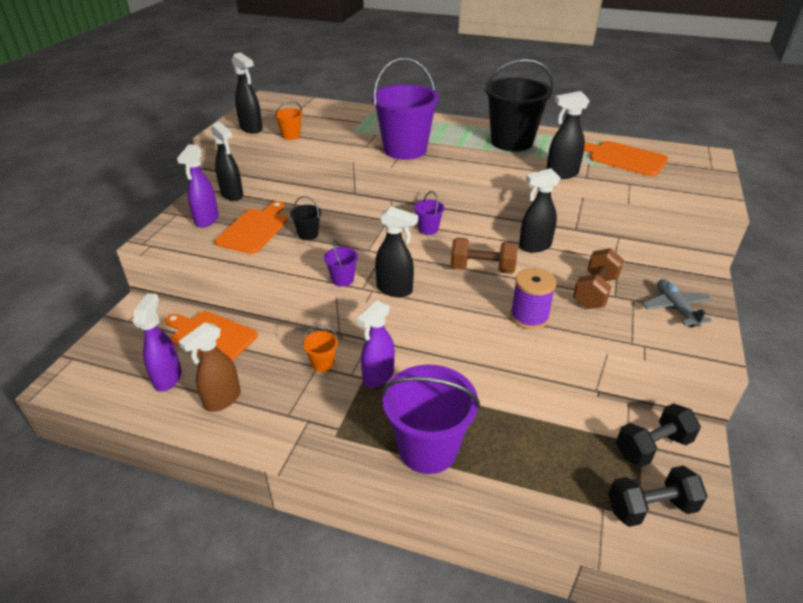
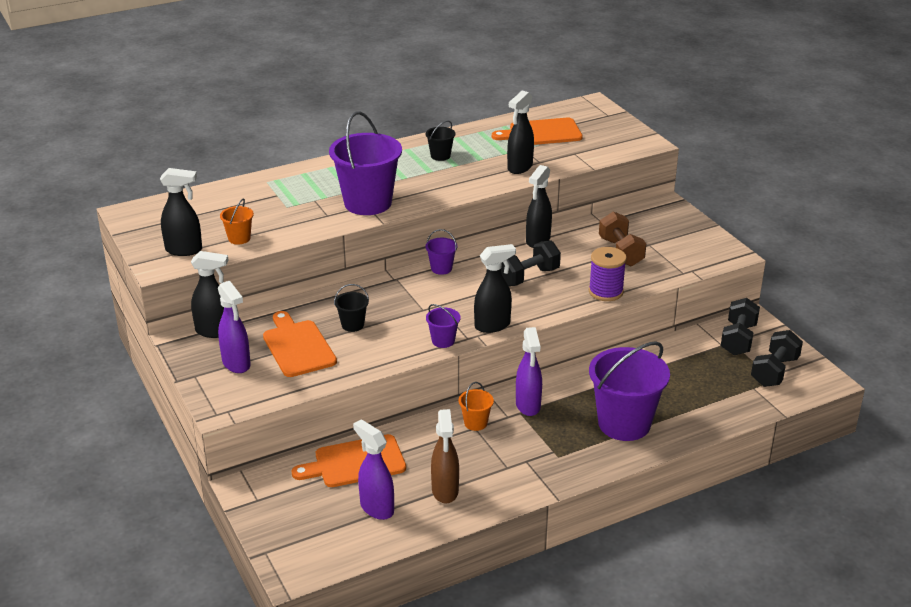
camera: 45 degrees left, 5 degrees down
(482, 269) = (528, 277): brown dumbbell -> black dumbbell
(512, 142) = (440, 156): black bucket -> black bucket, size x0.44
(675, 308) = (679, 236): grey plane -> none

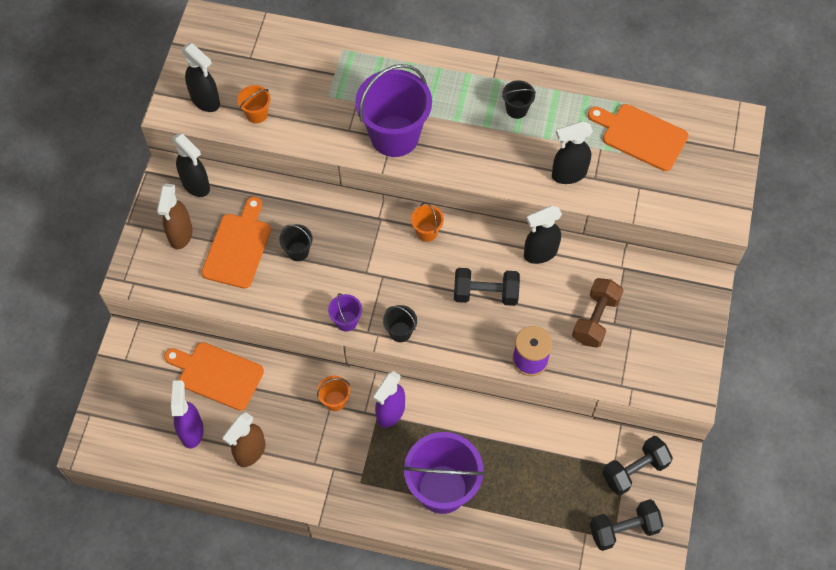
camera: 40 degrees right, 30 degrees up
(236, 364) = (180, 235): purple spray bottle -> brown spray bottle
(441, 268) = (427, 232): purple bucket -> orange bucket
(493, 325) = (400, 332): black spray bottle -> black bucket

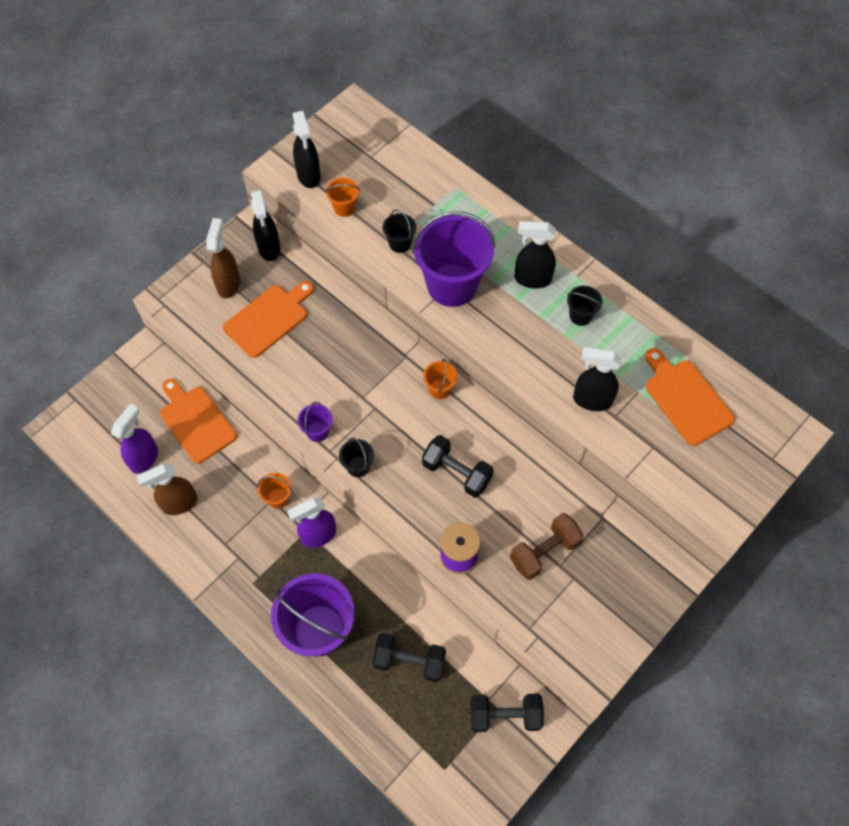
camera: 30 degrees right, 0 degrees up
(180, 235) = (229, 284): brown spray bottle -> brown spray bottle turned 150 degrees clockwise
(298, 251) = (316, 348): black bucket -> black bucket (400, 243)
(540, 253) = (531, 462): black spray bottle -> black spray bottle (532, 279)
(623, 529) = (459, 766): black dumbbell -> black dumbbell (409, 661)

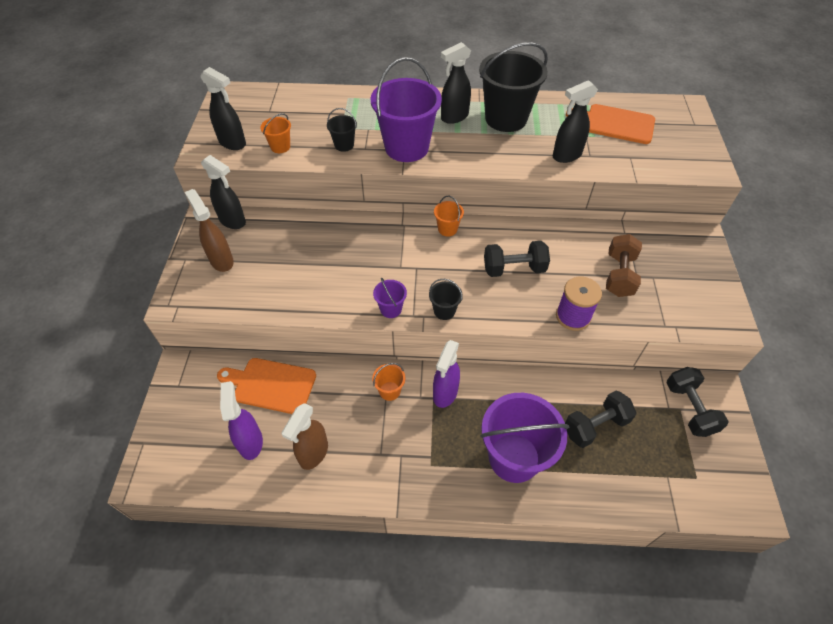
camera: 40 degrees left, 10 degrees down
(268, 318) = (277, 263): orange cutting board -> none
(505, 715) = (689, 409): black dumbbell -> black dumbbell turned 60 degrees counterclockwise
(580, 315) = (506, 119): black bucket -> black bucket, size x2.25

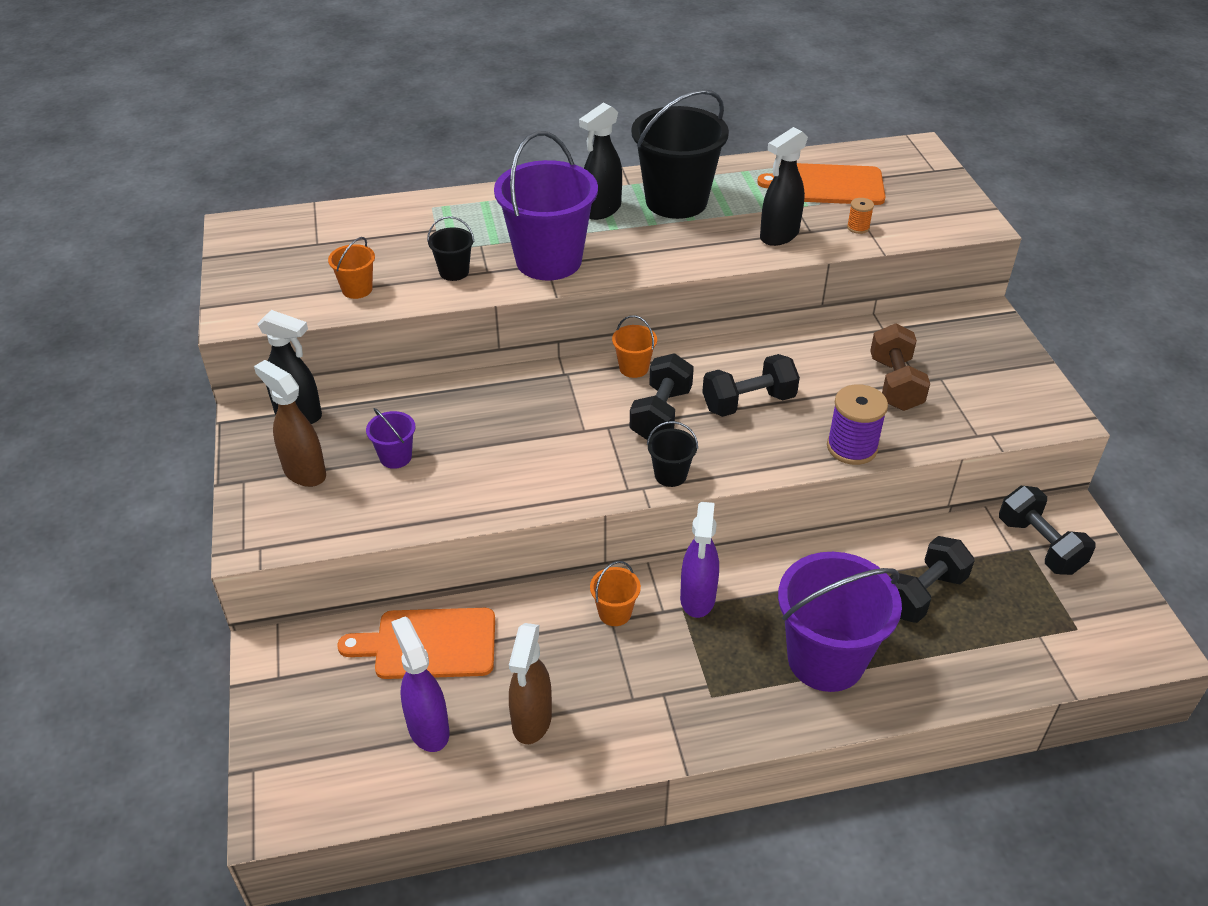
camera: 15 degrees left, 10 degrees down
(233, 143) = (279, 296): black spray bottle -> none
(391, 309) = (592, 488): purple bucket -> purple bucket (395, 457)
(453, 266) = (661, 414): none -> black dumbbell
(624, 159) = (858, 227): none -> orange spool

